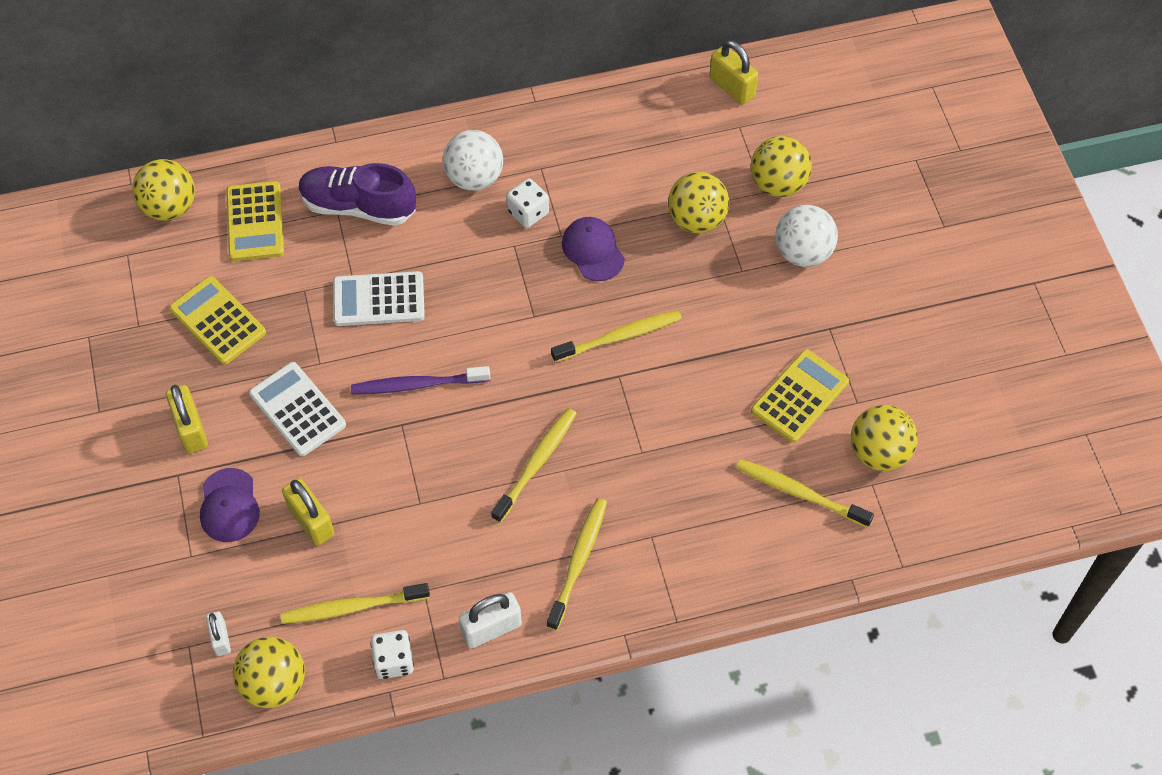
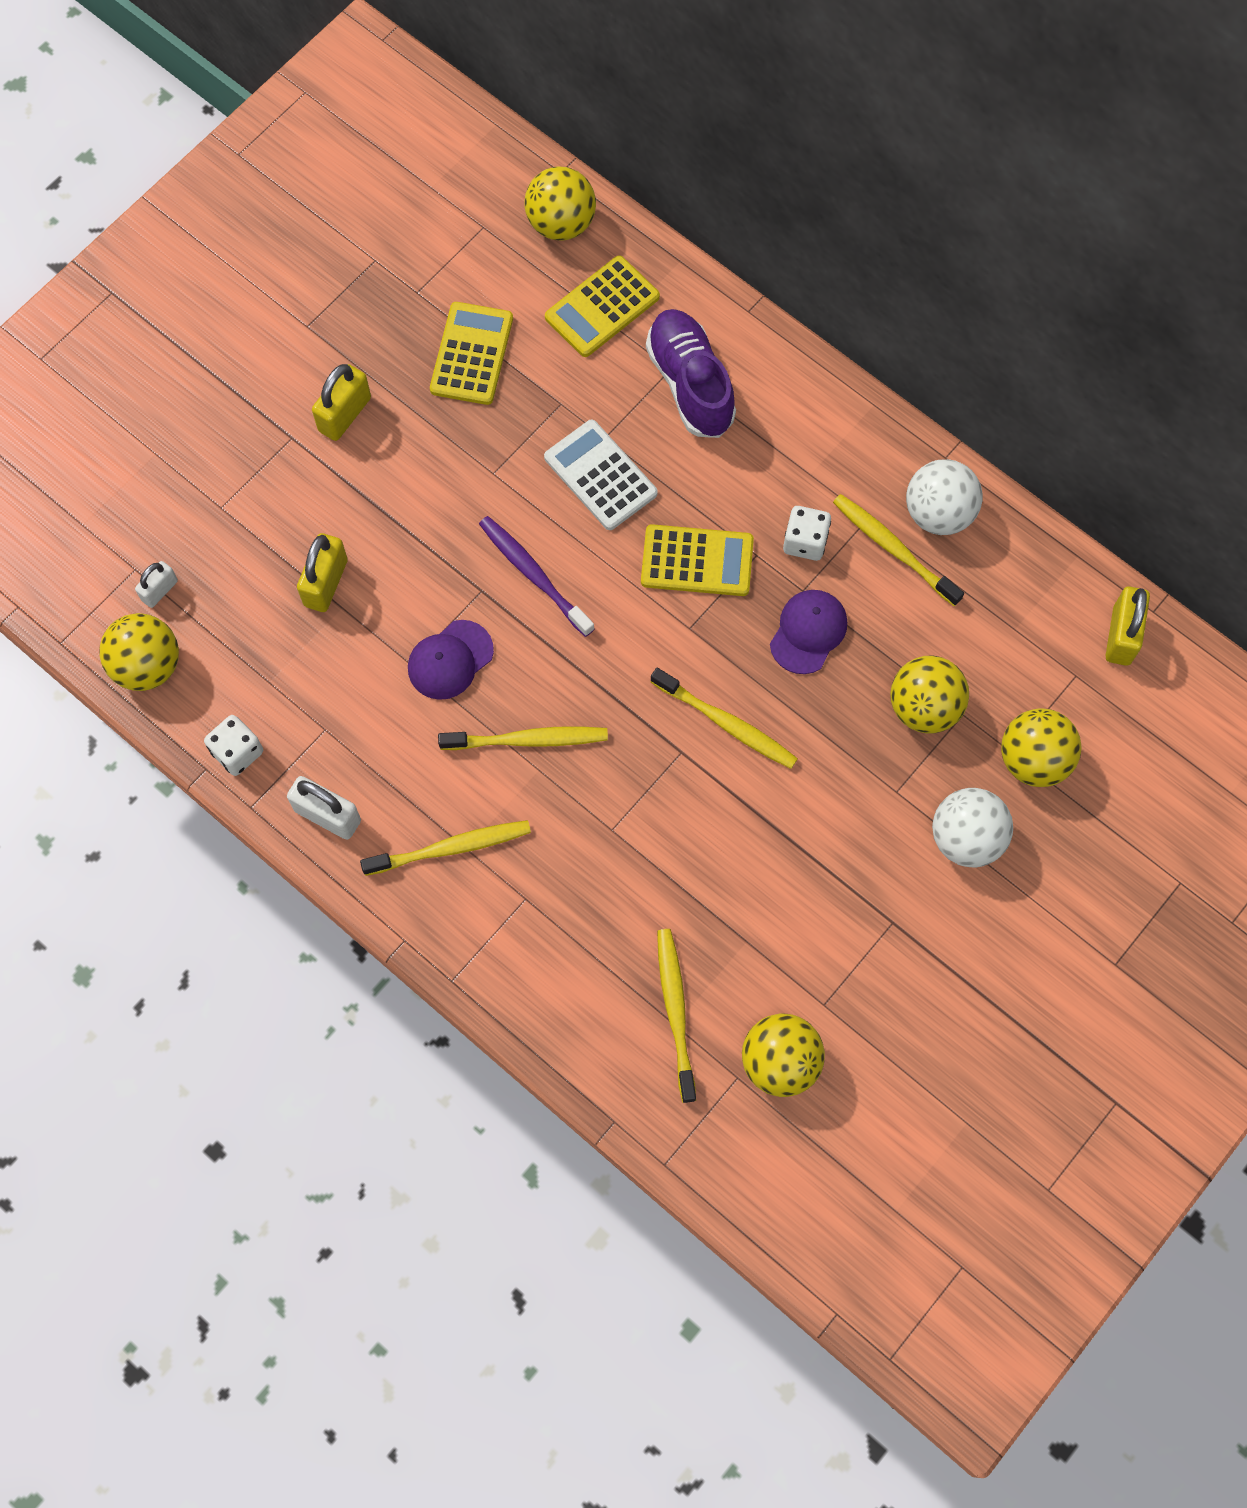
camera: 55 degrees right, 10 degrees up
(229, 506) = (292, 503): purple cap -> purple cap (450, 660)
(297, 409) = (430, 489): white calculator -> none
(352, 607) = (265, 679): yellow toothbrush -> yellow toothbrush (893, 549)
(474, 178) = (806, 464): white ball -> white ball (938, 513)
(799, 396) = (788, 942): yellow calculator -> yellow calculator (697, 561)

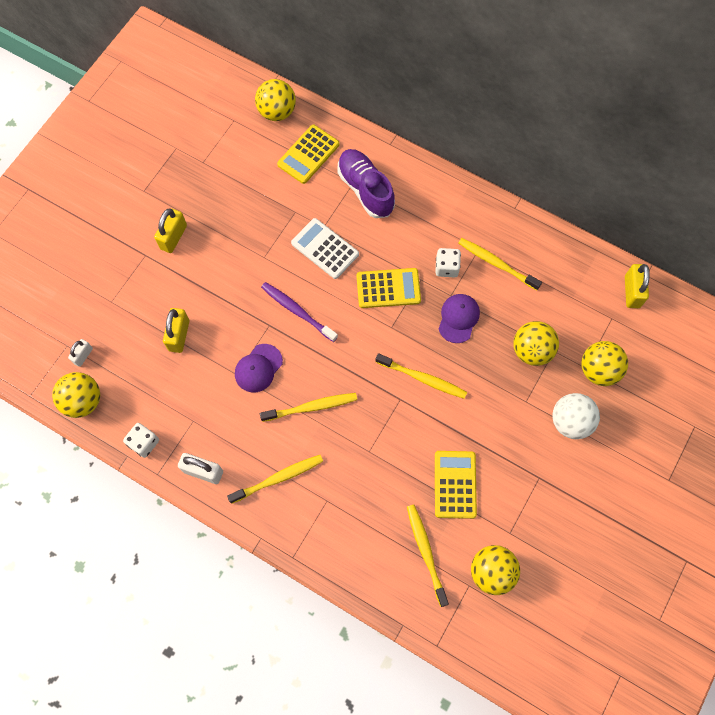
camera: 10 degrees left, 0 degrees up
(471, 354) = (240, 192): yellow calculator -> yellow calculator (455, 484)
(938, 513) = (517, 240): white ball -> none

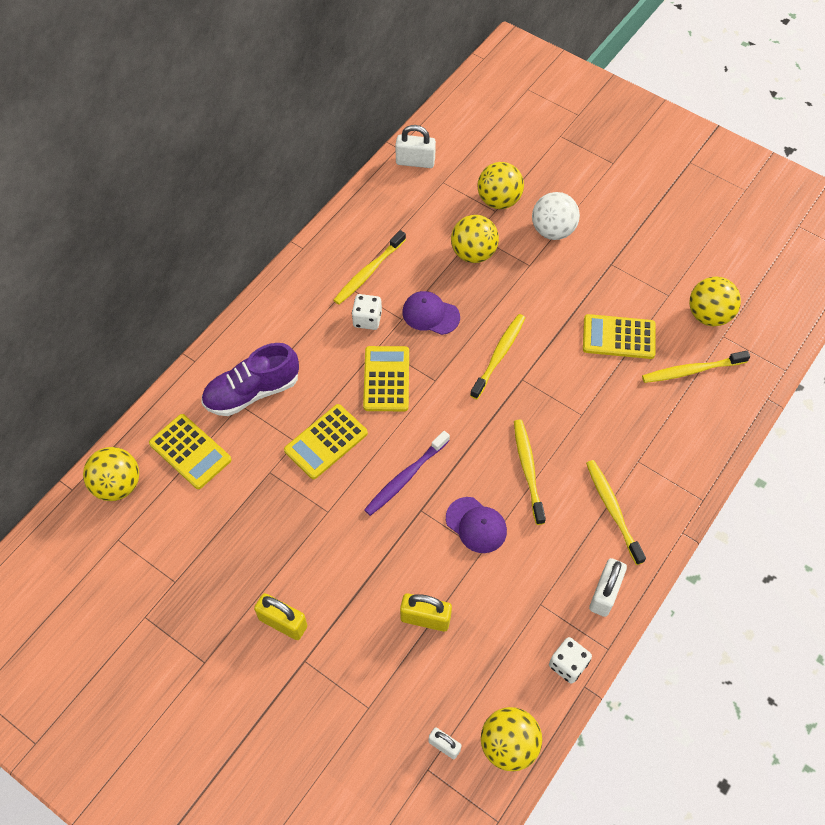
camera: 85 degrees left, 10 degrees down
(325, 249) = (326, 442): white calculator -> yellow calculator
(632, 292) = (415, 162): yellow padlock -> white padlock

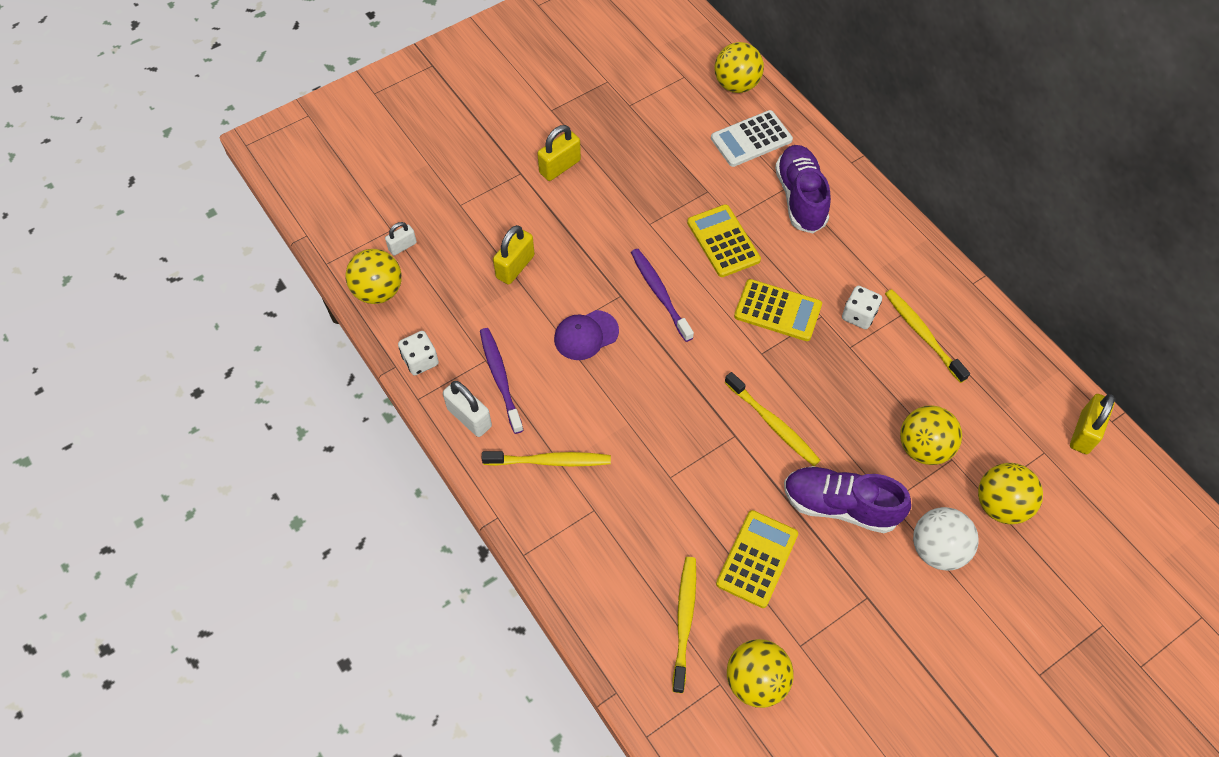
camera: 110 degrees right, 0 degrees up
(190, 451) = (751, 139): yellow calculator -> white calculator
(415, 162) = (1084, 432): white padlock -> yellow padlock
(430, 314) = (847, 376): purple cap -> none
(528, 469) = (626, 401): yellow toothbrush -> none
(548, 295) = (840, 505): none -> purple shoe
(553, 582) = (500, 378): none -> purple toothbrush

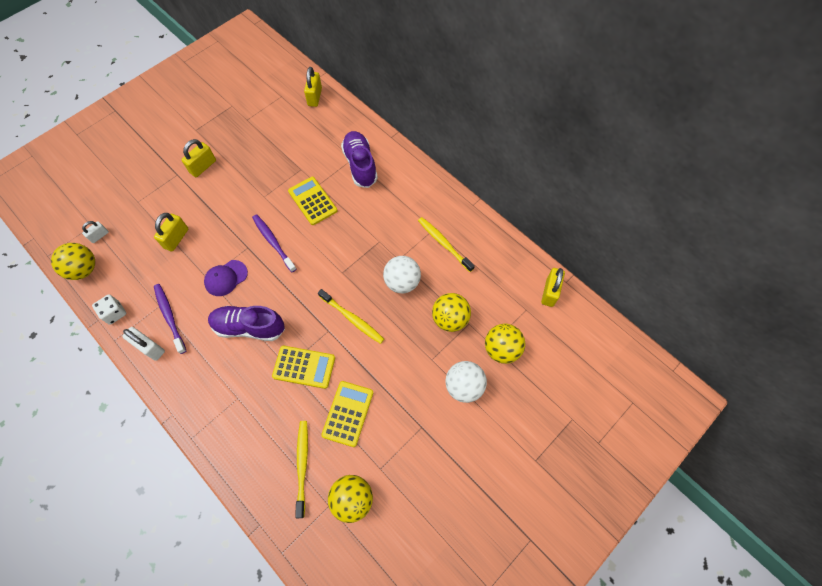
camera: 10 degrees left, 5 degrees up
(550, 461) = (206, 369): yellow toothbrush -> none
(736, 85) = (315, 97): yellow ball -> yellow padlock
(751, 139) = (326, 131): white calculator -> none
(777, 310) = (350, 242): yellow calculator -> yellow calculator (304, 367)
(840, 505) = (399, 367): purple shoe -> purple shoe (249, 327)
(853, 382) = (402, 282): none -> white ball
(858, 315) = (402, 237): white dice -> none

